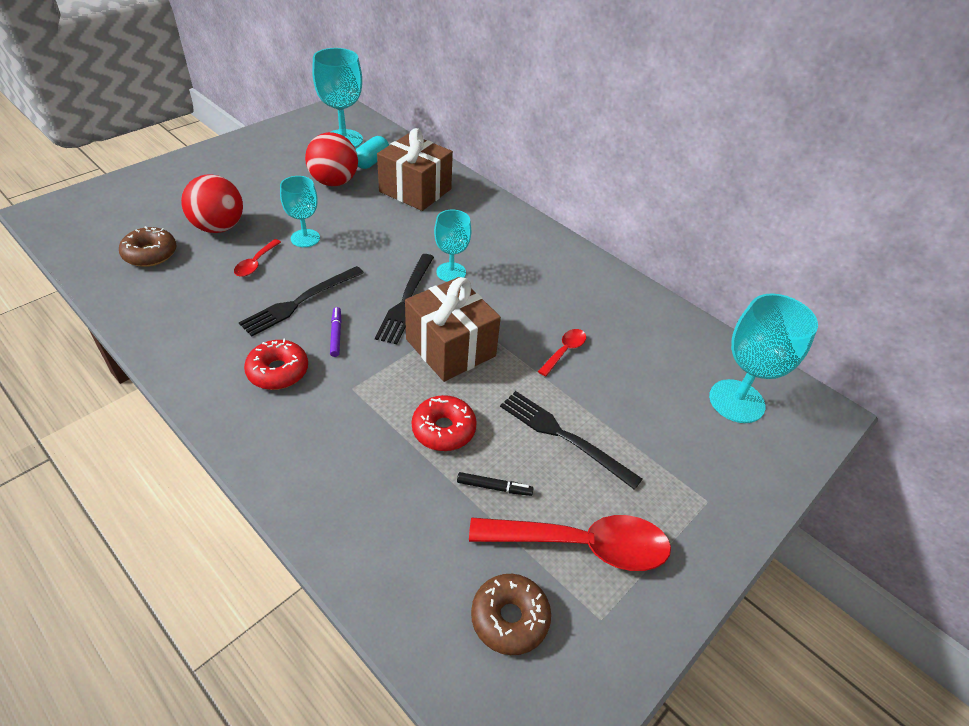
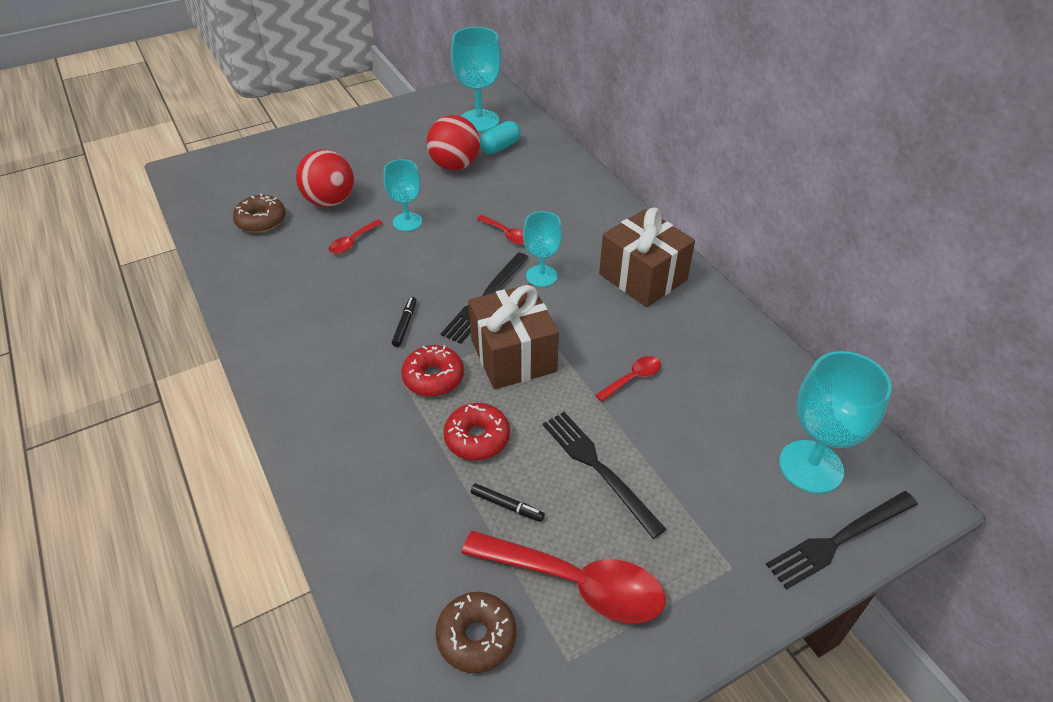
camera: 20 degrees right, 0 degrees up
(278, 371) = (339, 352): red donut -> red donut (433, 377)
(300, 302) = (382, 286): black fork -> black fork (839, 540)
(336, 335) = (405, 325): purple marker -> black marker
(405, 239) = (506, 234): none -> red spoon
(415, 190) = (535, 183): brown gift -> brown gift (643, 277)

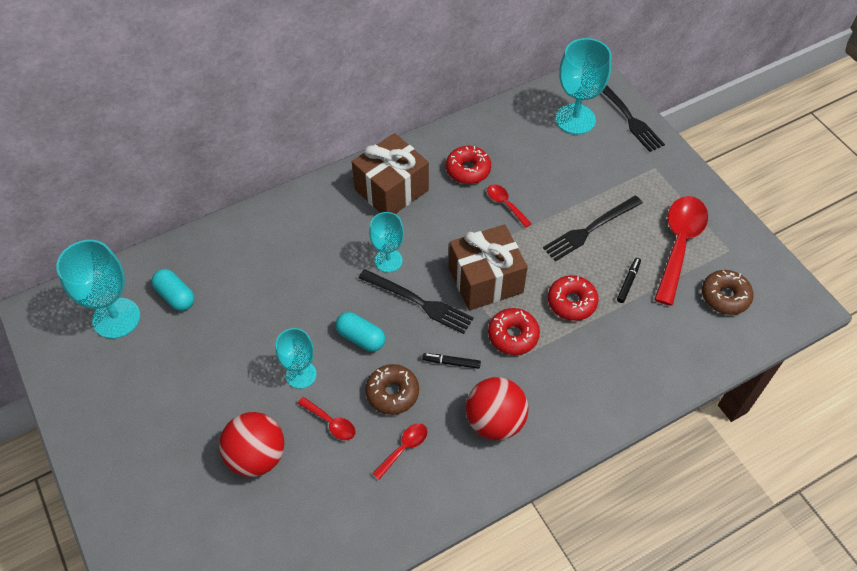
camera: 90 degrees left, 10 degrees up
(261, 221) = (286, 525): brown donut -> brown donut (392, 393)
(444, 258) = (361, 338): none -> turquoise capsule
(455, 165) = (204, 337): red ball -> red ball (495, 421)
(506, 234) = (327, 287): red spoon -> red spoon (404, 448)
(685, 343) = (468, 170): none -> red donut

